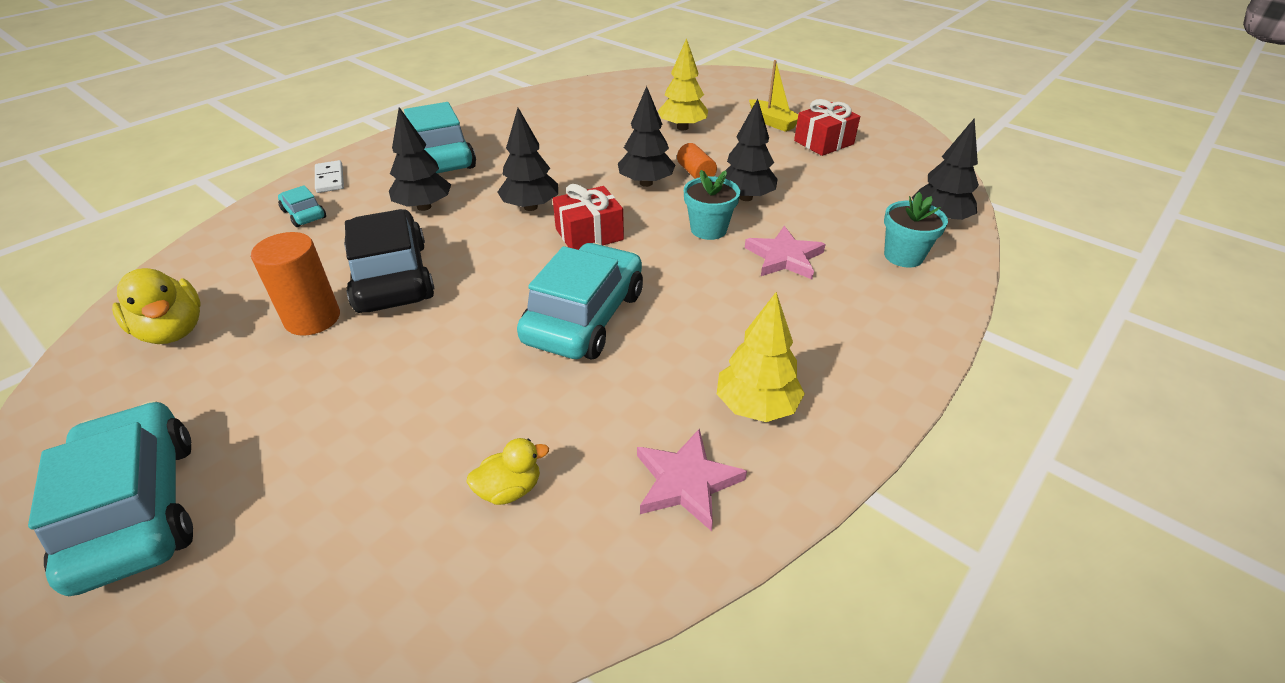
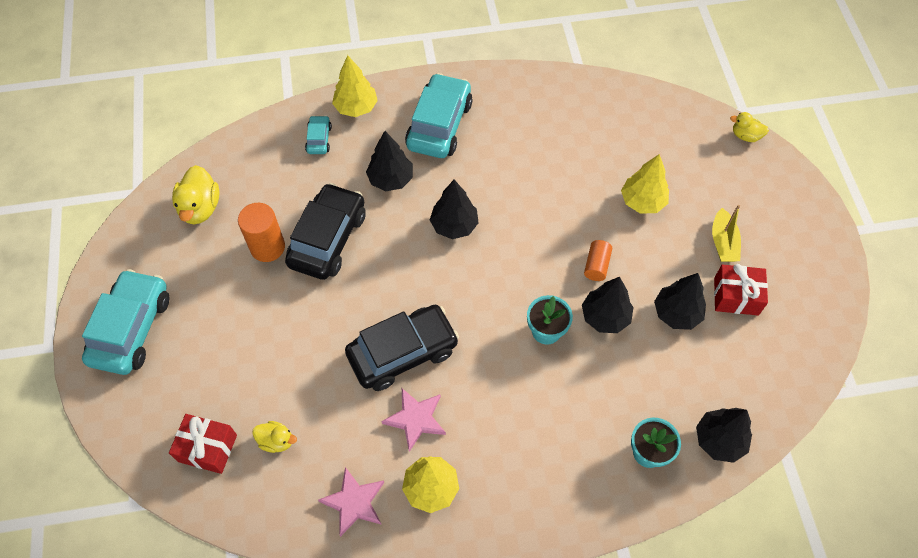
camera: 40 degrees right, 20 degrees up
(330, 179) = (356, 107): white domino -> yellow tree
(584, 317) = (403, 353): turquoise car -> black car
(589, 234) = (467, 280): red gift -> red gift (207, 448)
(646, 183) = (551, 252): black tree -> black tree (676, 313)
(710, 73) = (745, 136): none -> yellow duck
(784, 257) = (567, 393): pink star -> pink star (415, 419)

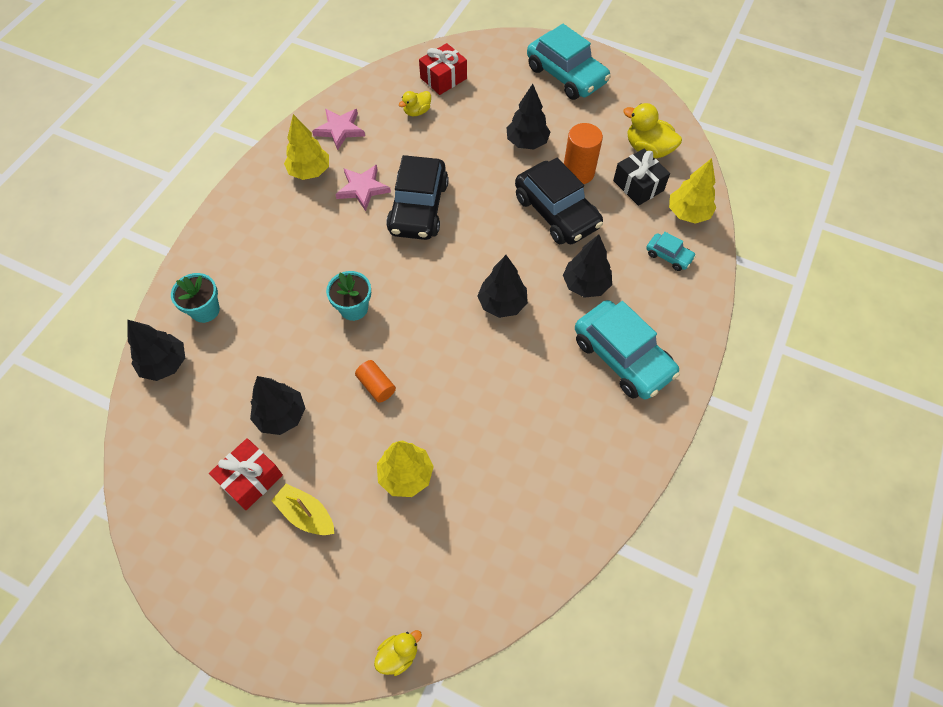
camera: 125 degrees right, 0 degrees up
(252, 194) = (638, 185): none -> black gift
(356, 107) = (689, 302): yellow tree -> yellow tree (688, 213)
(605, 317) = (327, 358): black tree -> black tree (527, 142)

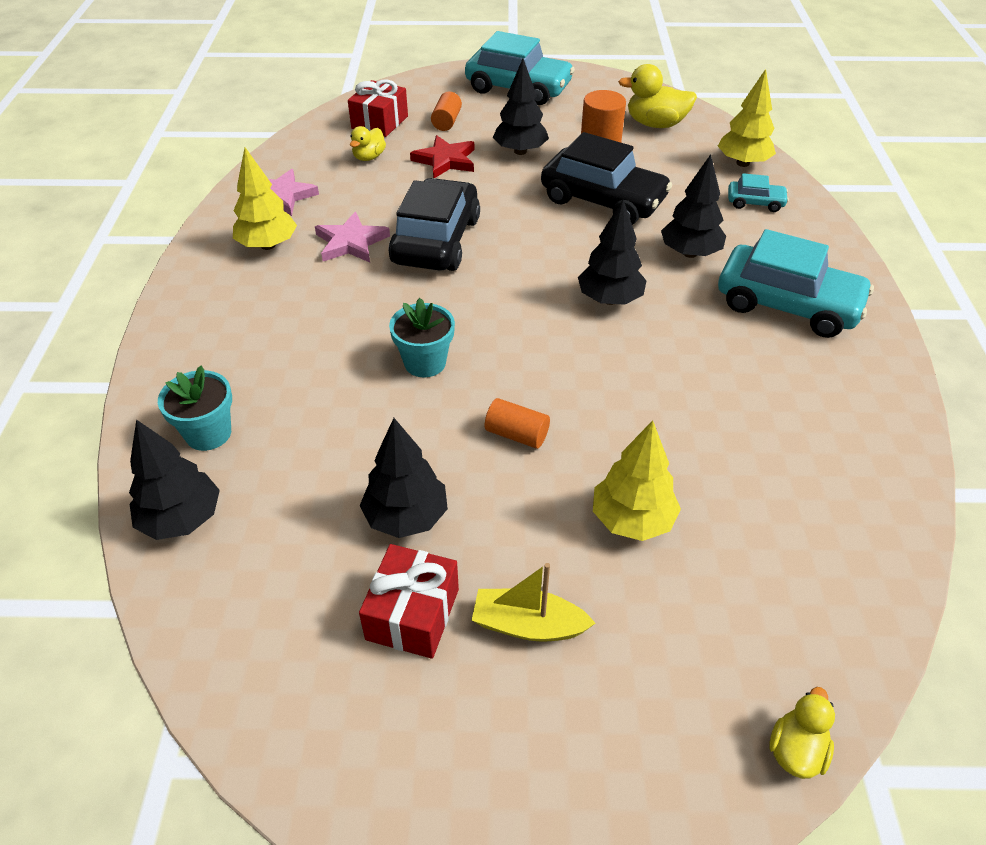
camera: 25 degrees left, 15 degrees down
(418, 208) = (436, 241): black car -> black car turned 150 degrees counterclockwise
(468, 133) = (445, 160): none -> red star
(491, 93) = (446, 122): none -> orange cylinder
(638, 185) = (671, 155): black gift -> none

